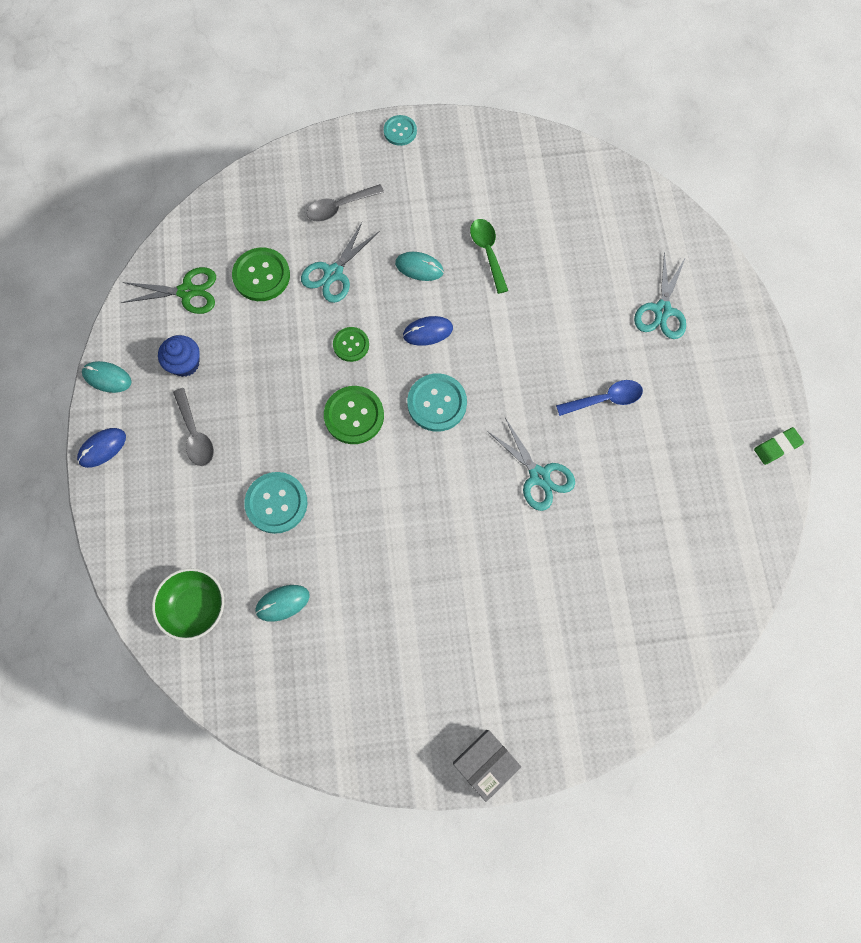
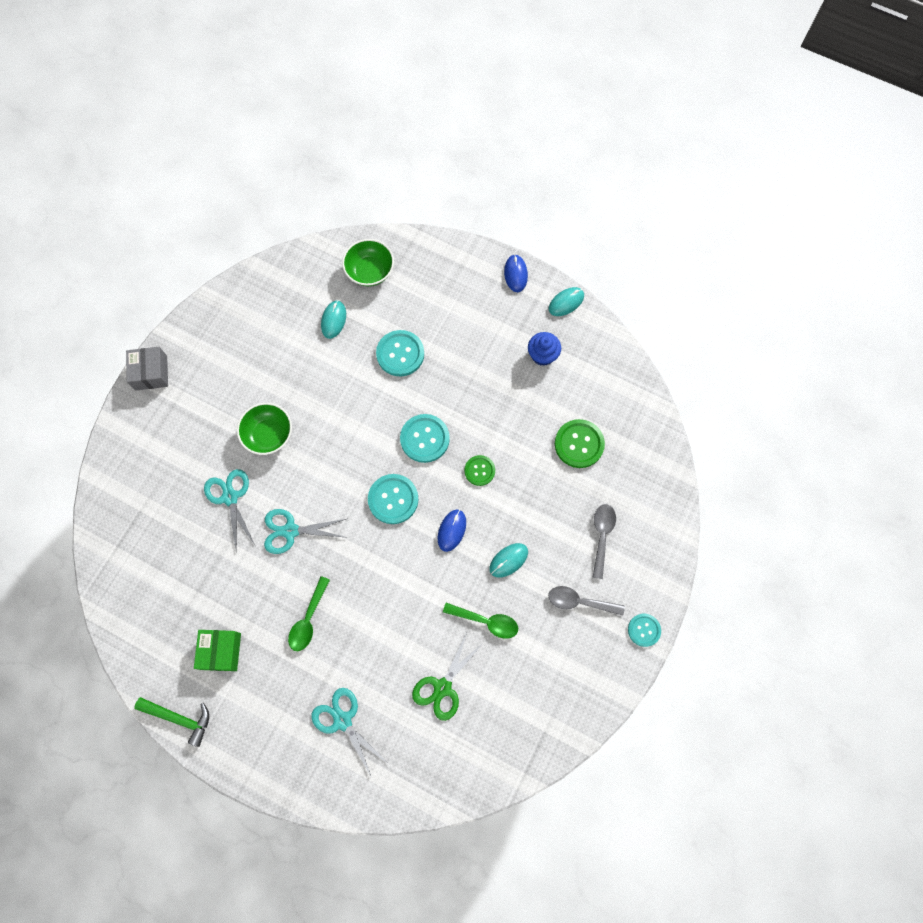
camera: 125 degrees right, 0 degrees up
(187, 291) = (600, 387): green scissors -> green scissors (443, 687)
(195, 434) = (485, 333): grey spoon -> grey spoon (579, 601)
(333, 273) = (546, 495): turquoise scissors -> turquoise scissors (230, 497)
(354, 416) = (424, 439): green button -> turquoise button
(460, 573) = (268, 434): none -> green bowl
(605, 399) = (308, 619): blue spoon -> green spoon
(694, 455) = (221, 651): none -> green box
(777, 447) = (179, 718): green eraser -> green hammer

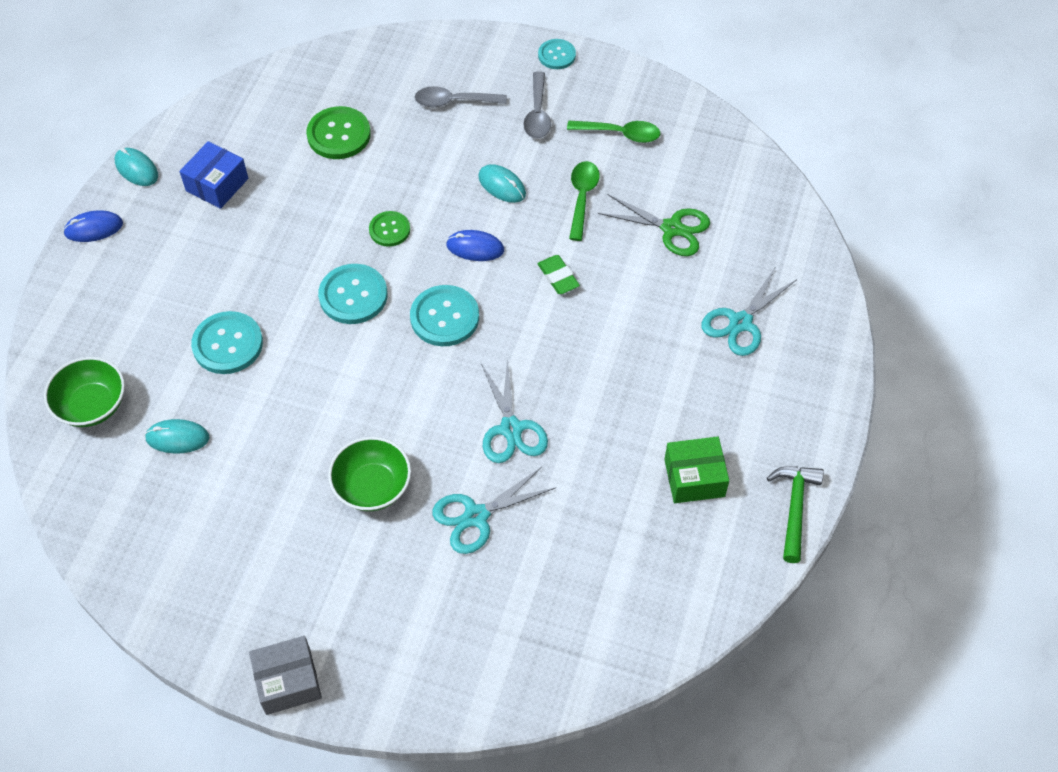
camera: 100 degrees left, 15 degrees down
(308, 619) = (626, 384): green spoon -> green spoon (620, 134)
(412, 587) = (558, 277): none -> green eraser
(542, 355) = (217, 184): blue cupcake -> blue box

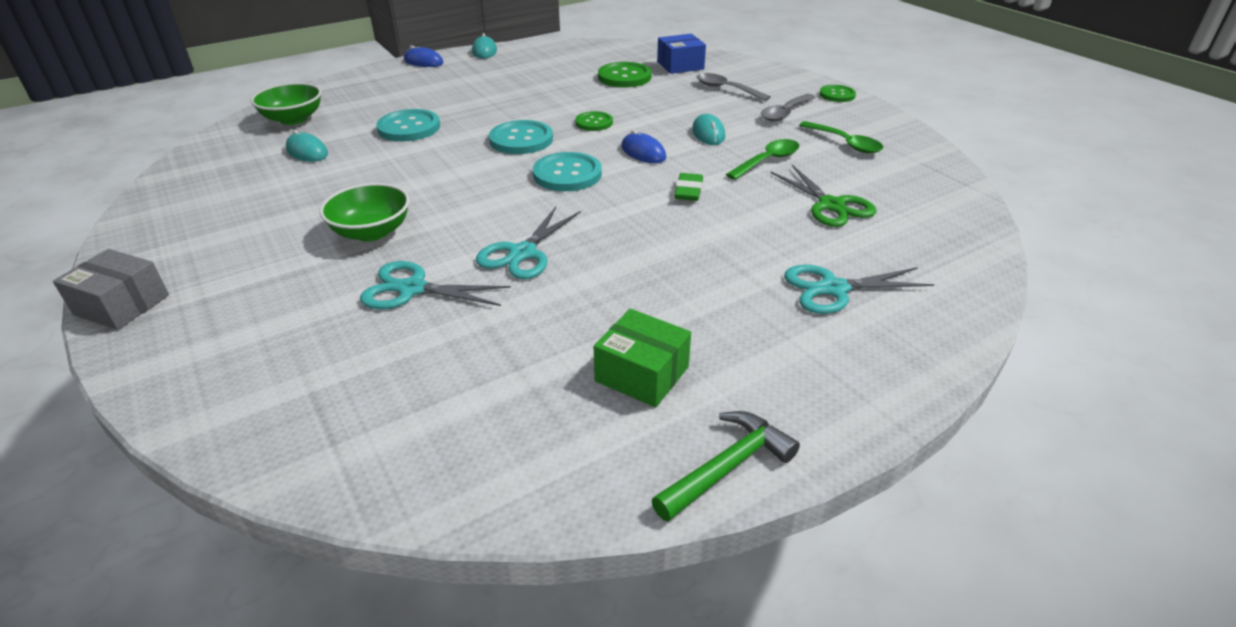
camera: 40 degrees right, 20 degrees down
(217, 184) = (517, 70): blue box -> blue box (680, 65)
(556, 55) = (837, 95): turquoise button -> green button

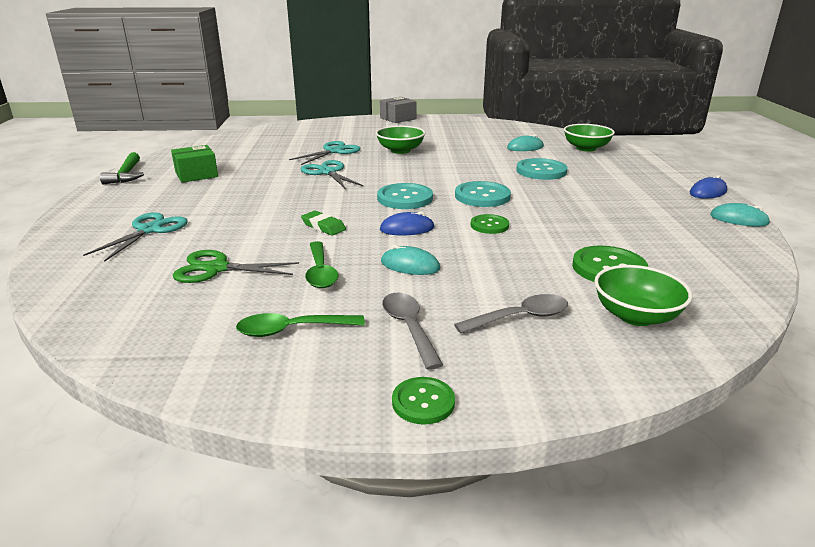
camera: 120 degrees right, 10 degrees down
(680, 65) = (636, 316): blue box -> green bowl

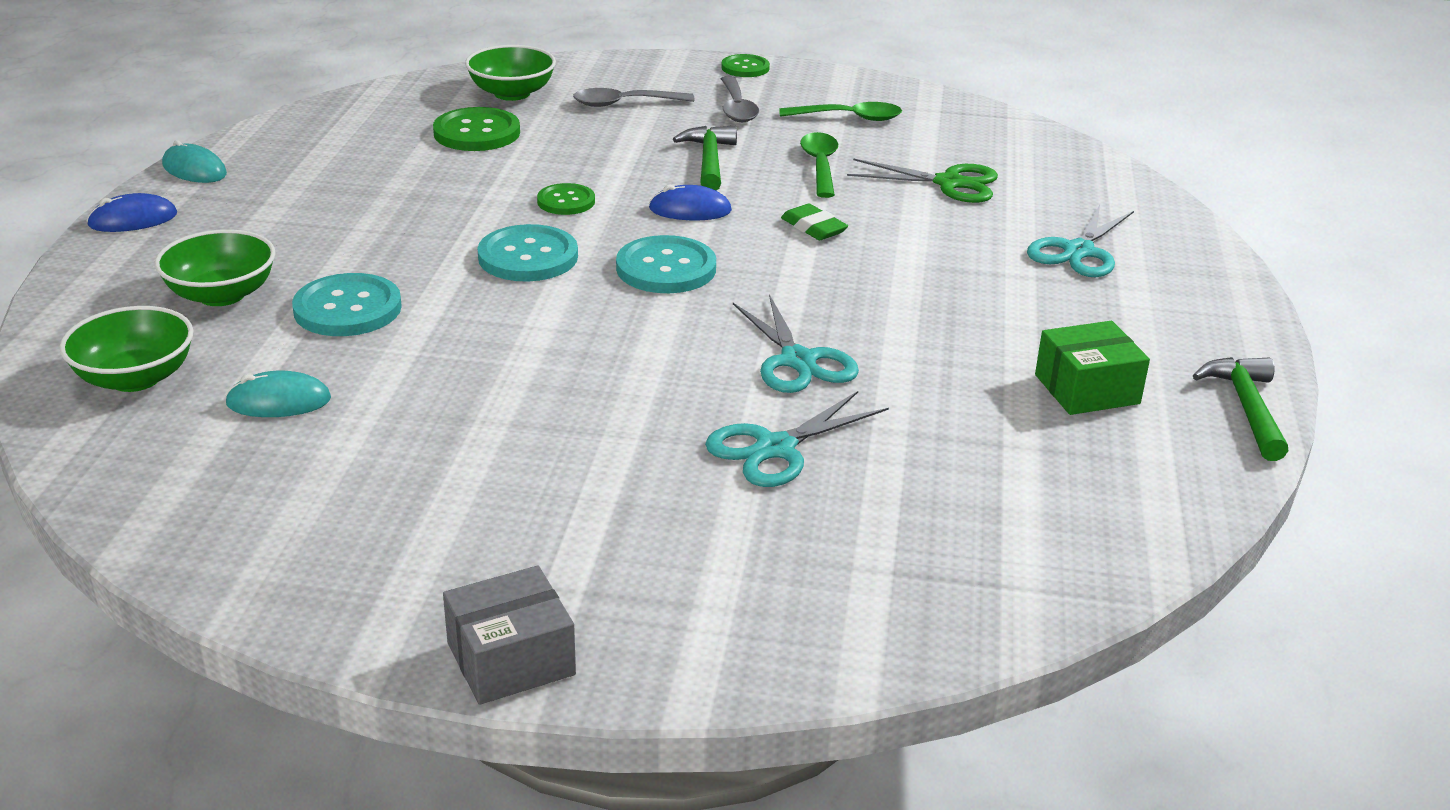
camera: 170 degrees left, 5 degrees up
(400, 150) = (602, 430): green bowl -> green bowl (221, 294)
(410, 265) = (709, 161): turquoise mouse -> green hammer

